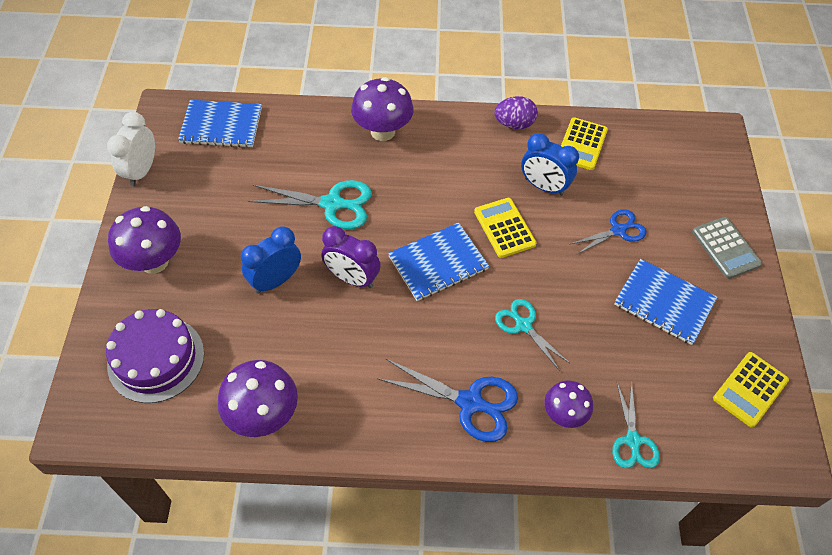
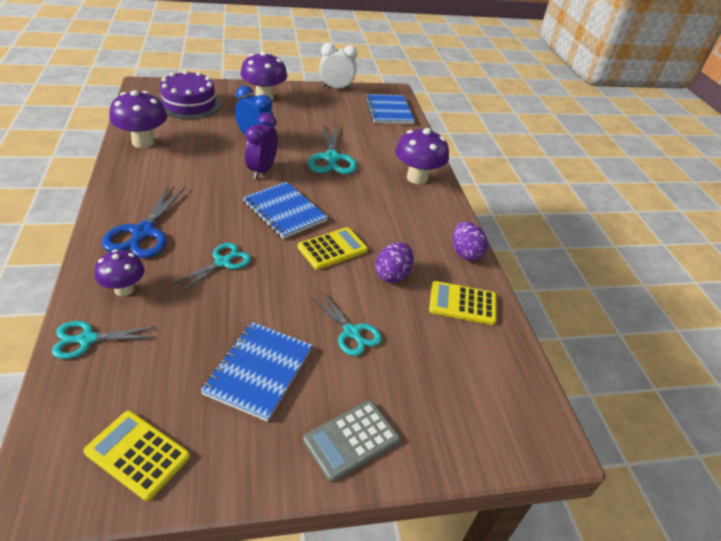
camera: 75 degrees right, 15 degrees down
(544, 186) = (392, 275): blue clock -> purple egg
(618, 230) = (351, 333): blue scissors -> turquoise scissors

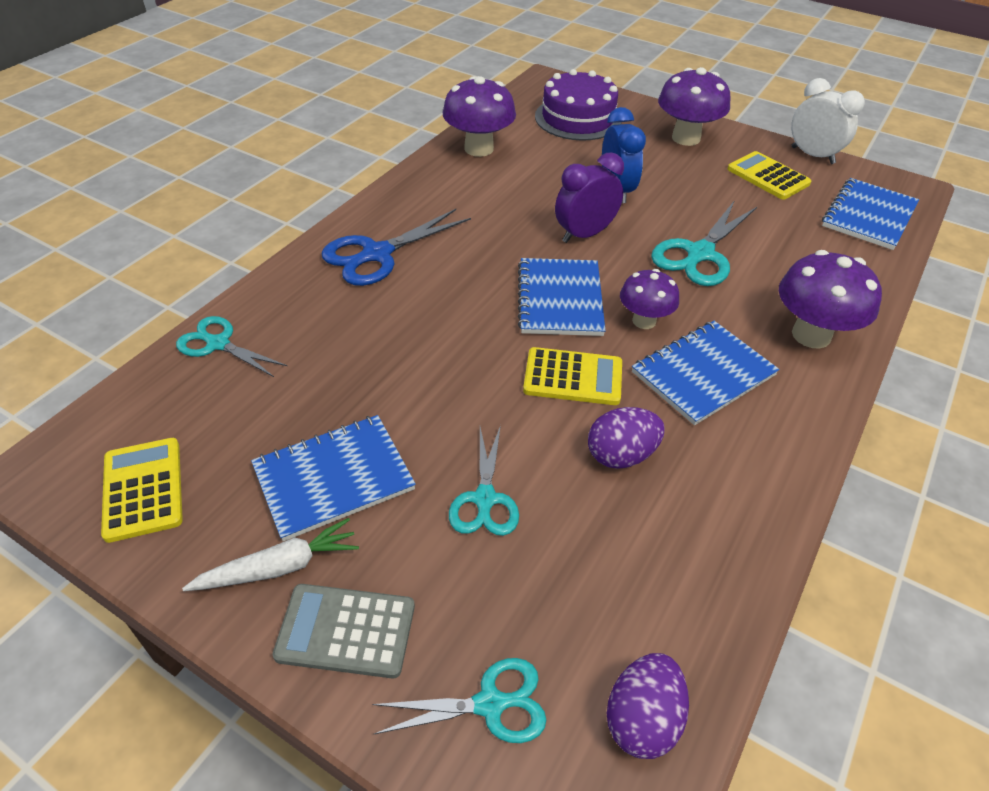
camera: 45 degrees right, 5 degrees up
(124, 289) = (299, 309): purple mushroom -> purple mushroom (644, 321)
(223, 262) = (424, 328): turquoise scissors -> turquoise scissors (490, 704)
(280, 436) = (279, 567): none -> white carrot
(390, 217) = (703, 374): none -> blue notebook
(462, 303) = (687, 556): yellow calculator -> yellow calculator (768, 176)
(465, 253) = (774, 486): purple egg -> purple egg (642, 719)

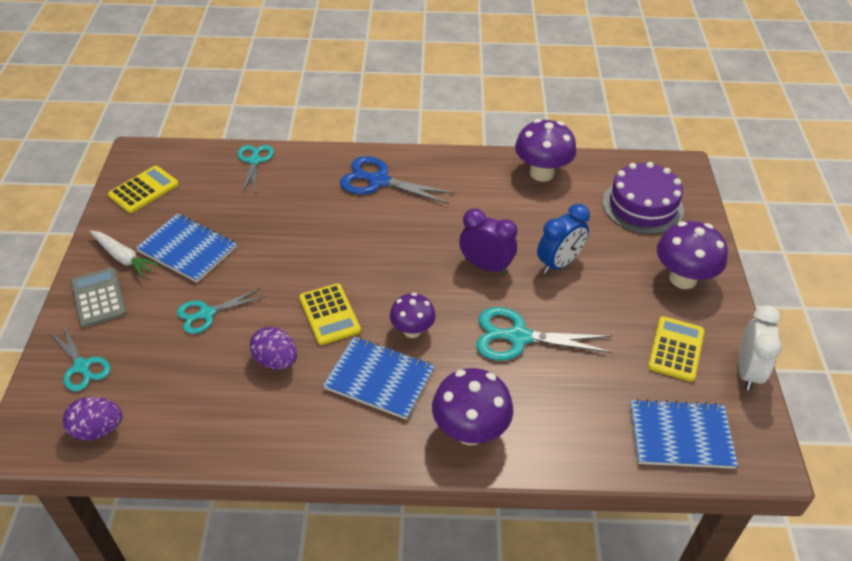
camera: 60 degrees right, 0 degrees up
(560, 299) = (402, 280): blue notebook -> none

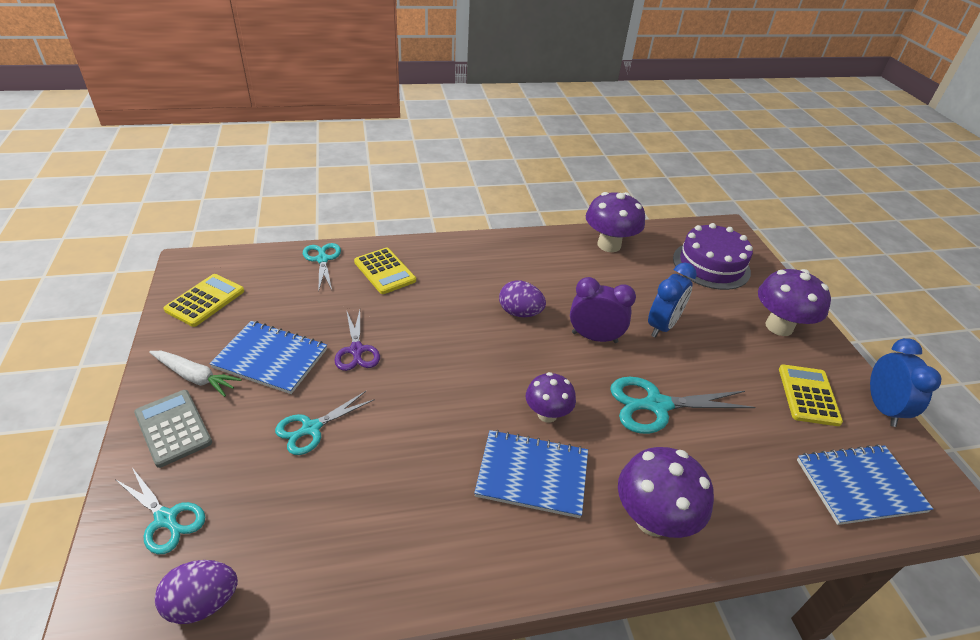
camera: 15 degrees left, 5 degrees down
(262, 251) = (356, 350): none -> purple scissors
(276, 361) = (408, 472): purple egg -> purple egg (520, 313)
(329, 314) = (452, 409): yellow calculator -> yellow calculator (384, 271)
(378, 181) = (457, 267): blue scissors -> none
(747, 371) = (882, 408): white clock -> blue clock

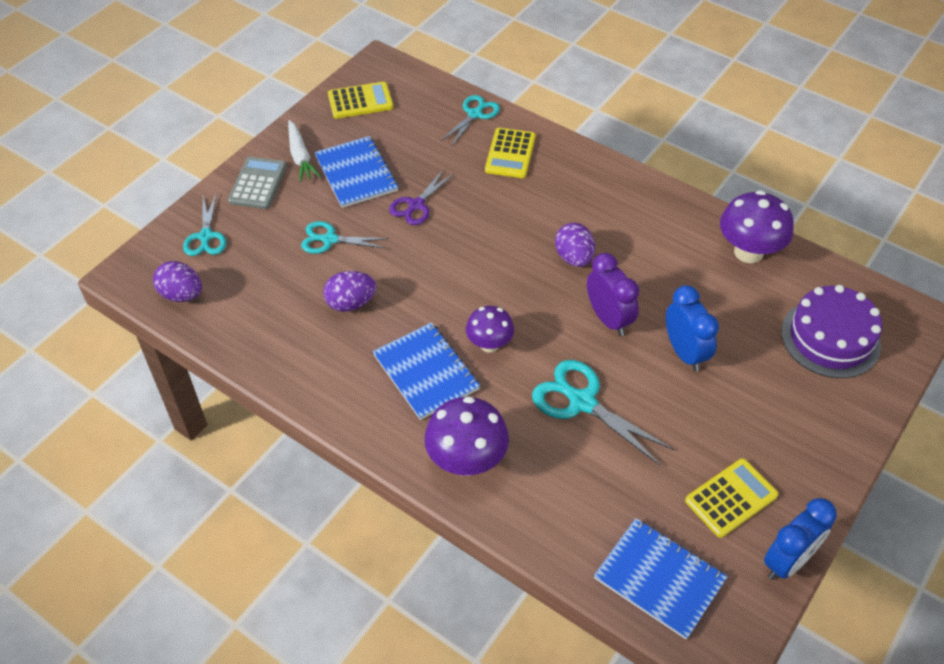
camera: 50 degrees right, 10 degrees up
(398, 468) = (351, 303): none -> purple egg
(662, 326) = (684, 353): blue clock -> blue clock turned 105 degrees counterclockwise
(779, 326) = (805, 434): purple mushroom -> none

